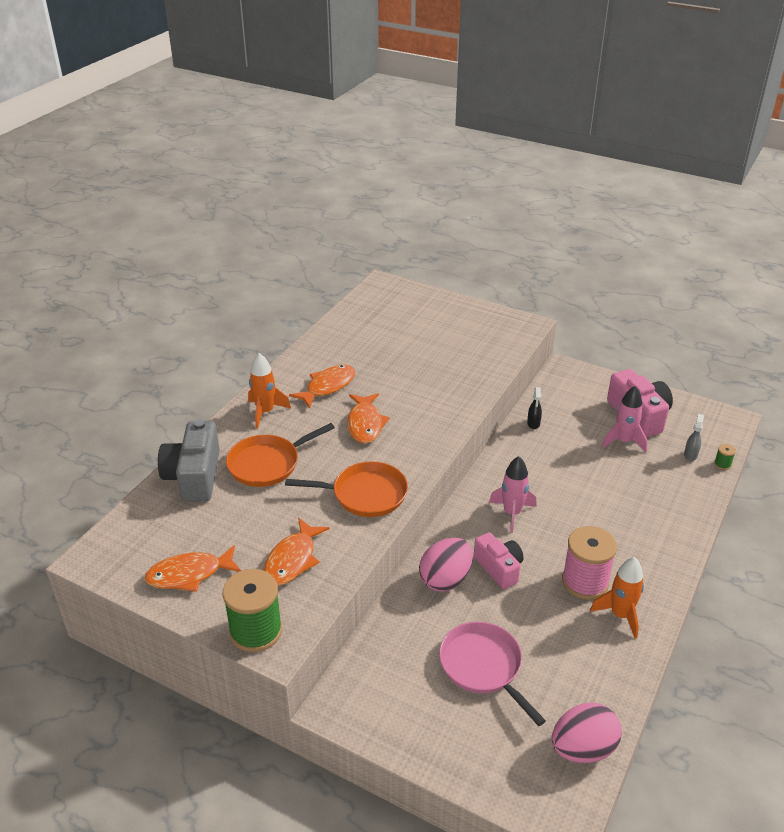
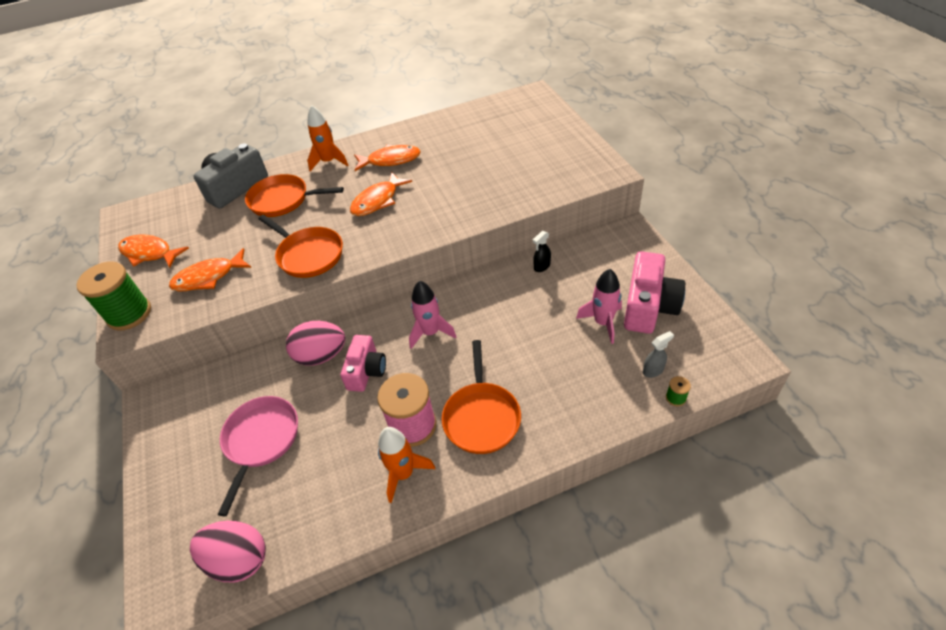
camera: 45 degrees right, 10 degrees up
(623, 547) = (481, 417): none -> orange pan

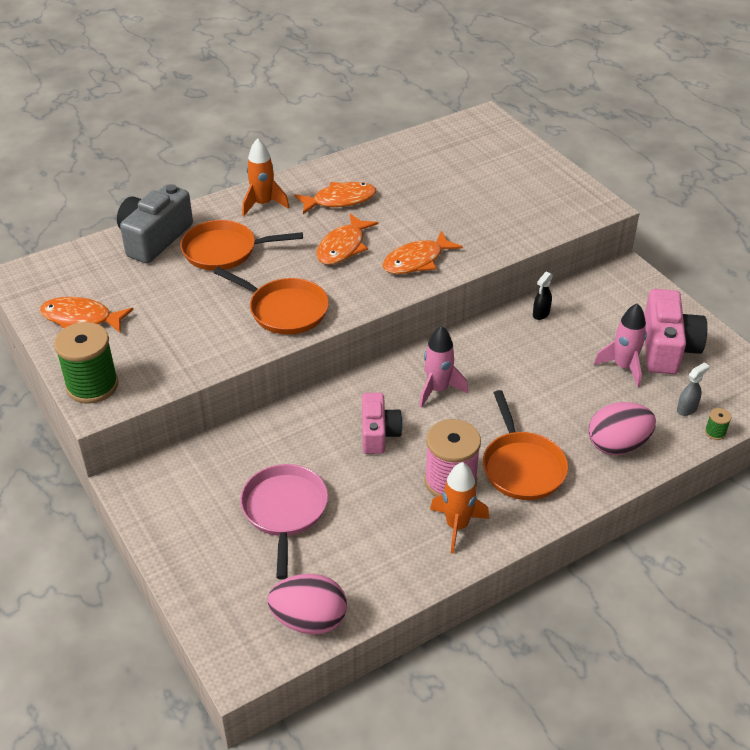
camera: 15 degrees left, 5 degrees down
(208, 277) = (172, 341): orange fish -> orange fish (416, 261)
(321, 356) = (319, 422): pink egg -> pink egg (617, 445)

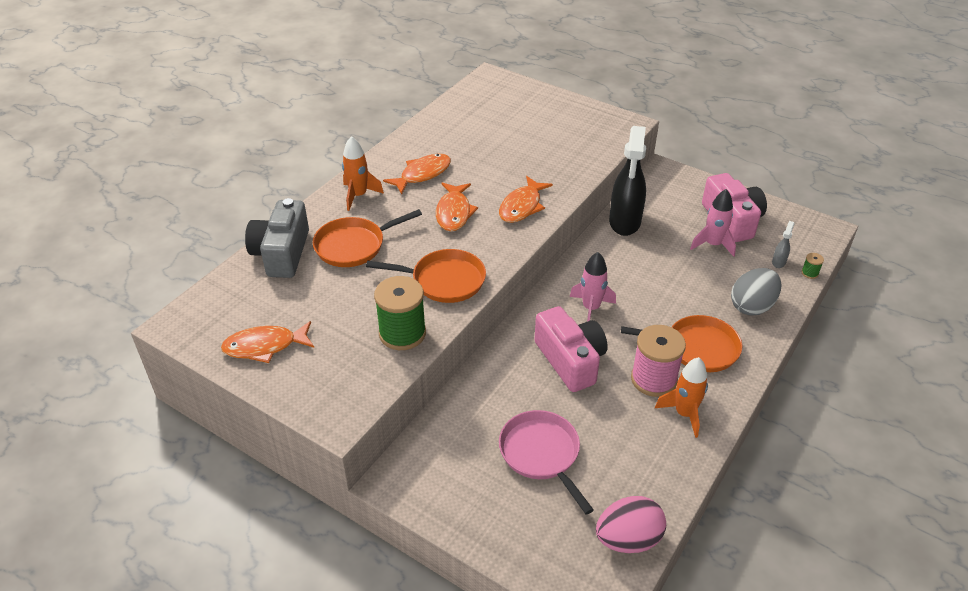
camera: 25 degrees left, 0 degrees up
(92, 385) = (320, 404): green spool -> green spool (402, 333)
(378, 433) = (570, 360): pink camera -> pink camera, size x1.52
(522, 467) = (697, 348): orange pan -> orange pan turned 45 degrees counterclockwise
(541, 314) = (624, 222): black spray bottle -> black spray bottle, size x2.49
(617, 445) = (752, 306): pink egg -> grey egg

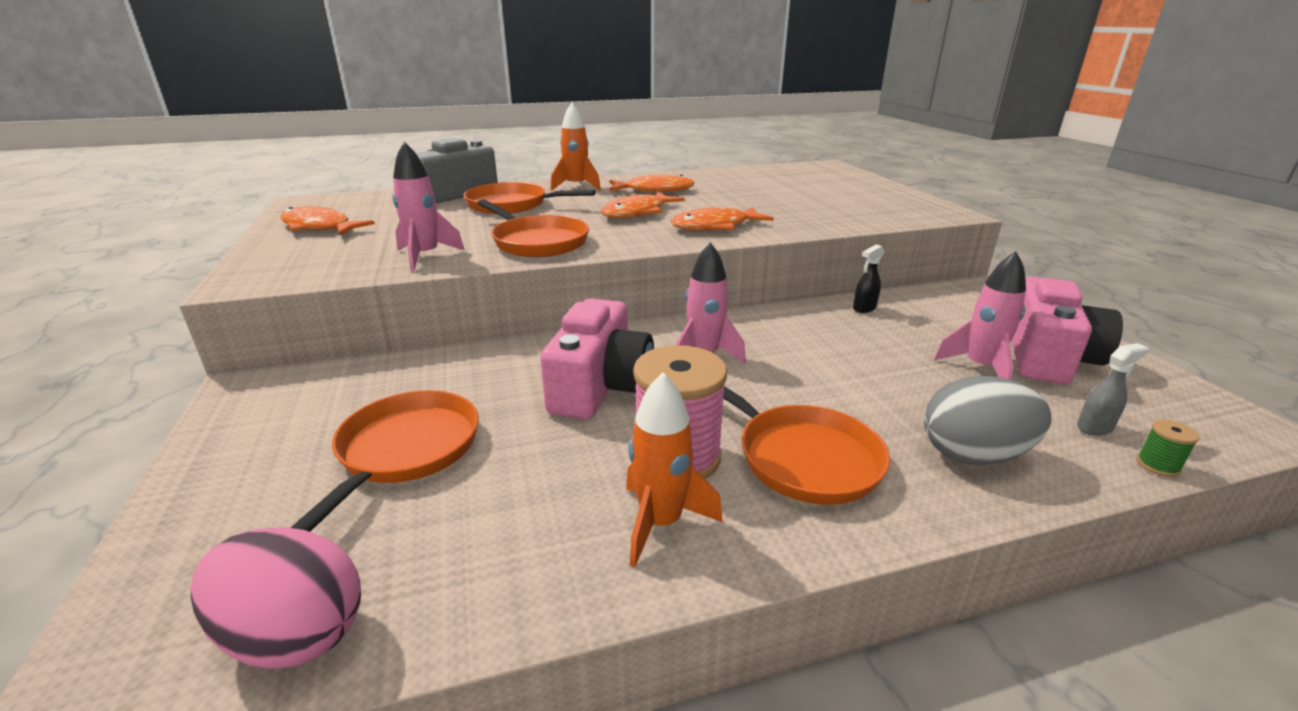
camera: 40 degrees right, 15 degrees down
(402, 333) = (425, 256): green spool -> pink rocket
(541, 454) = (405, 451): pink pan -> orange pan
(624, 222) = (864, 308): black spray bottle -> black spray bottle, size x0.40

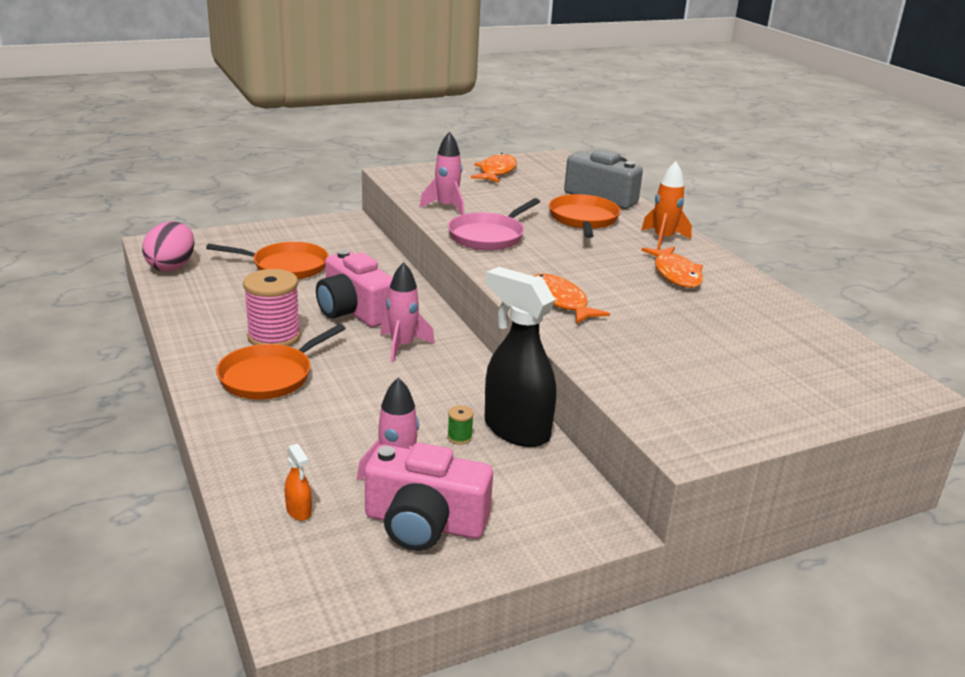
camera: 80 degrees right, 0 degrees up
(537, 242) = (489, 236): orange pan -> pink pan
(600, 386) = (354, 311): pink camera -> pink camera turned 45 degrees clockwise
(637, 213) = (587, 268): orange fish -> none
(661, 523) = (218, 333): orange rocket -> none
(864, 308) = (516, 430): black spray bottle -> black spray bottle, size x2.49
(973, 455) = (266, 442): grey egg -> none
(1095, 427) = (299, 511): grey spray bottle -> orange spray bottle
(1157, 465) = (245, 525): green spool -> green spool (459, 437)

